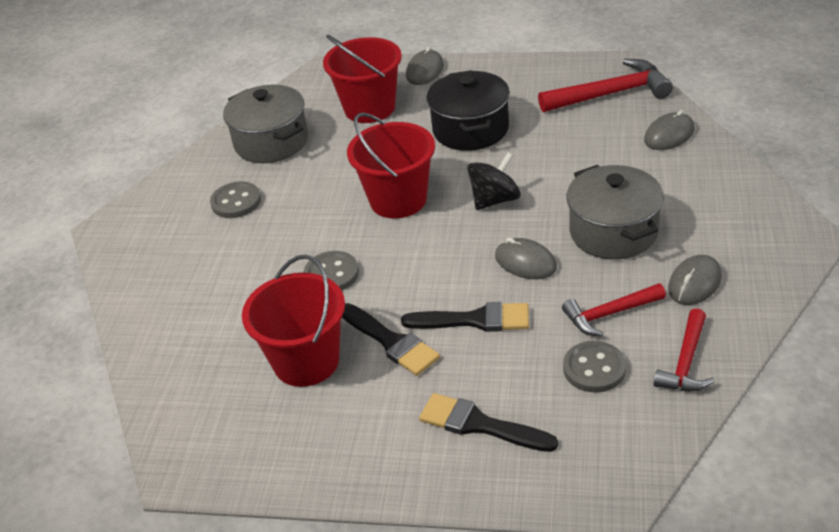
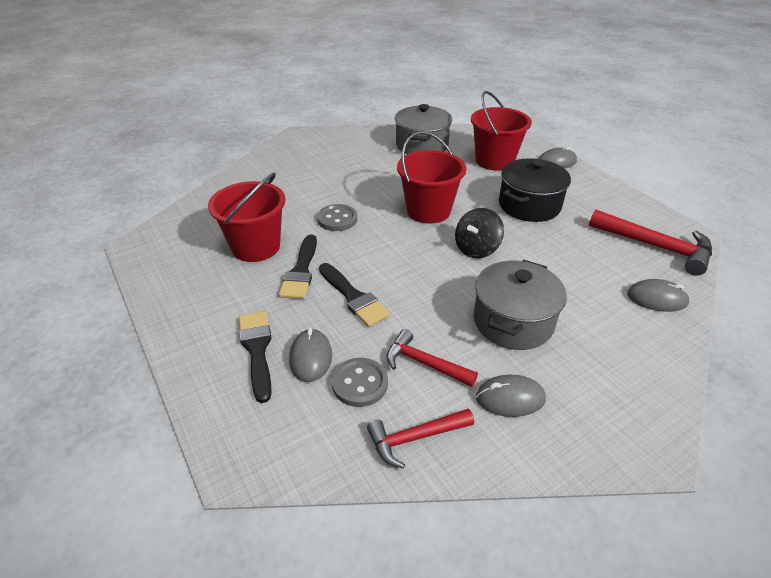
camera: 45 degrees right, 0 degrees up
(236, 202) = (361, 159): grey button -> none
(495, 200) = (476, 249): black spinning top -> black spinning top turned 120 degrees clockwise
(525, 262) = (432, 293): grey mouse -> grey mouse (310, 357)

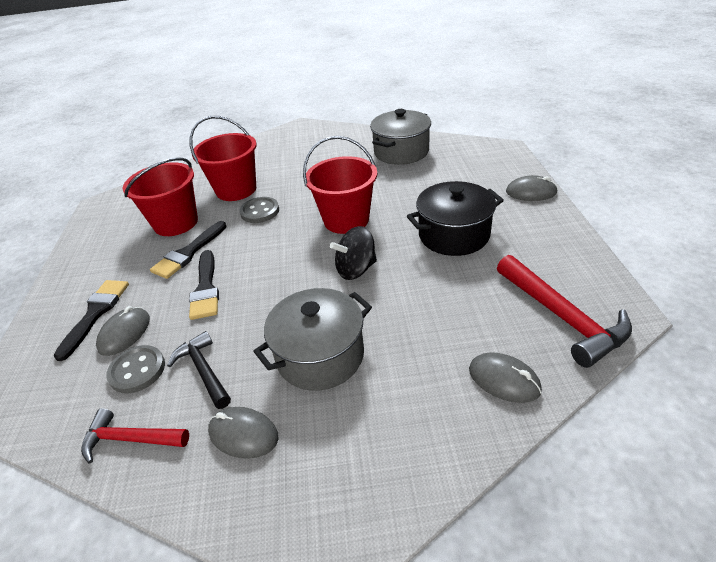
camera: 30 degrees right, 0 degrees up
(425, 363) = (204, 370): red hammer -> black hammer
(494, 161) = (461, 179): red bucket -> red bucket (236, 190)

